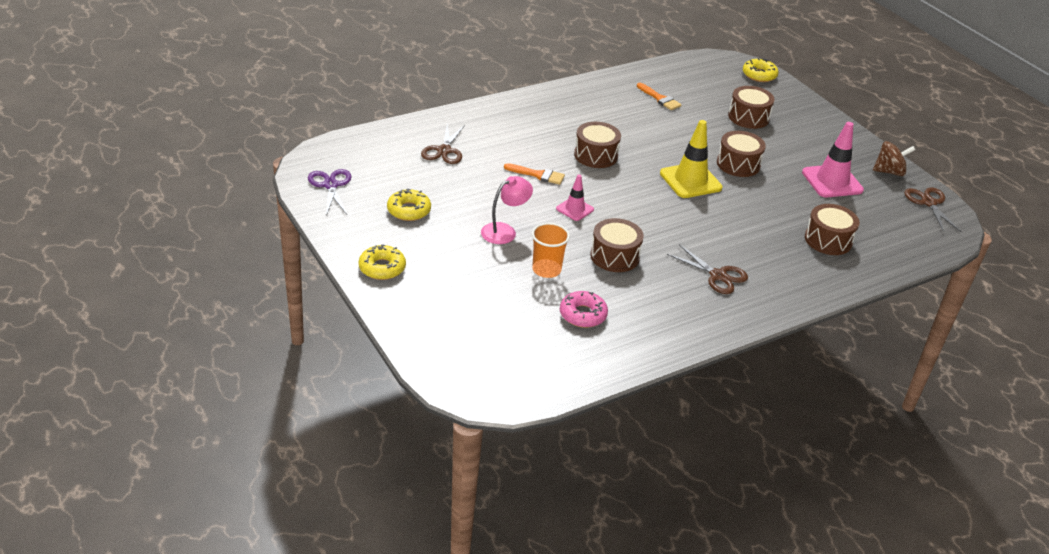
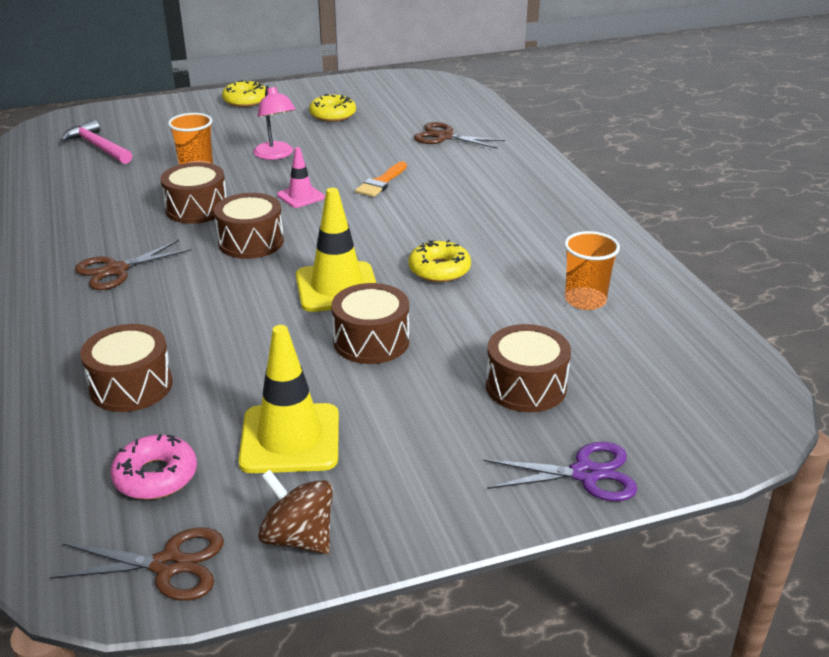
camera: 105 degrees right, 5 degrees down
(331, 185) = (388, 86): purple scissors -> purple scissors (585, 474)
(519, 342) = (98, 147): none -> pink hammer
(583, 315) = (111, 179): pink donut -> pink donut (156, 476)
(595, 155) = (419, 224): brown drum -> brown drum (251, 242)
(660, 99) = (585, 300): orange brush -> orange cup
(759, 75) = (705, 441): yellow donut -> yellow donut (439, 269)
(832, 181) = (290, 439): pink traffic cone -> yellow traffic cone
(889, 172) = (298, 538): brown spinning top -> brown spinning top turned 120 degrees clockwise

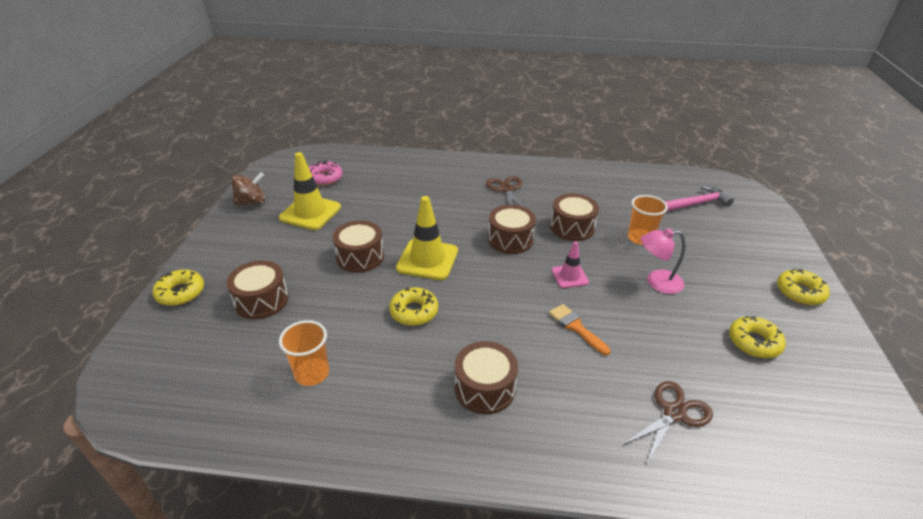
camera: 115 degrees right, 5 degrees up
(131, 386) = (392, 180): brown drum -> brown drum (485, 388)
(168, 565) = (274, 174): brown scissors -> none
(585, 474) = (180, 292): purple scissors -> yellow donut

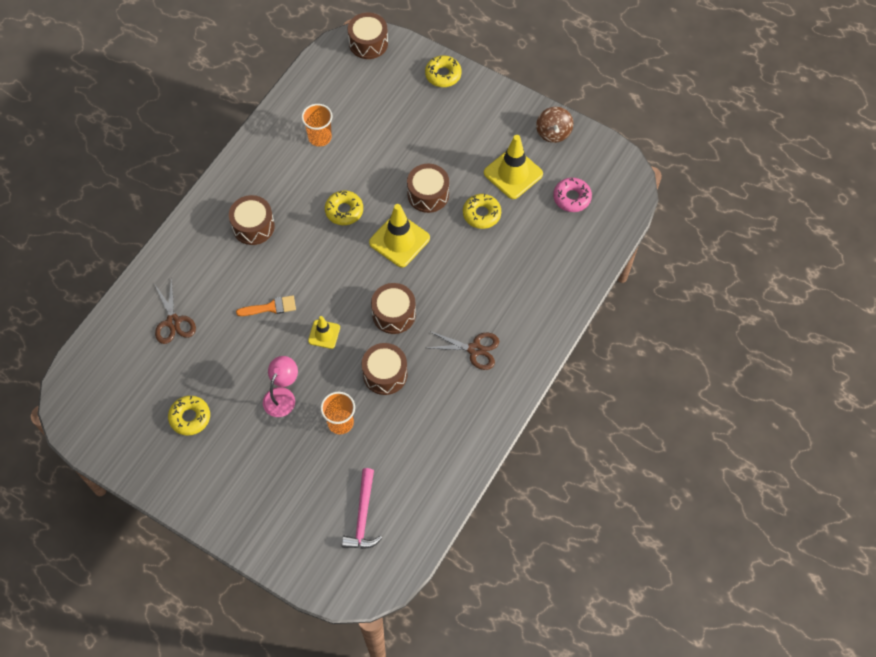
camera: 115 degrees right, 25 degrees up
(261, 300) = (408, 121): brown drum -> brown drum (368, 43)
(569, 276) = (324, 334): pink traffic cone -> yellow traffic cone
(800, 292) = (210, 499): yellow donut -> yellow donut (481, 214)

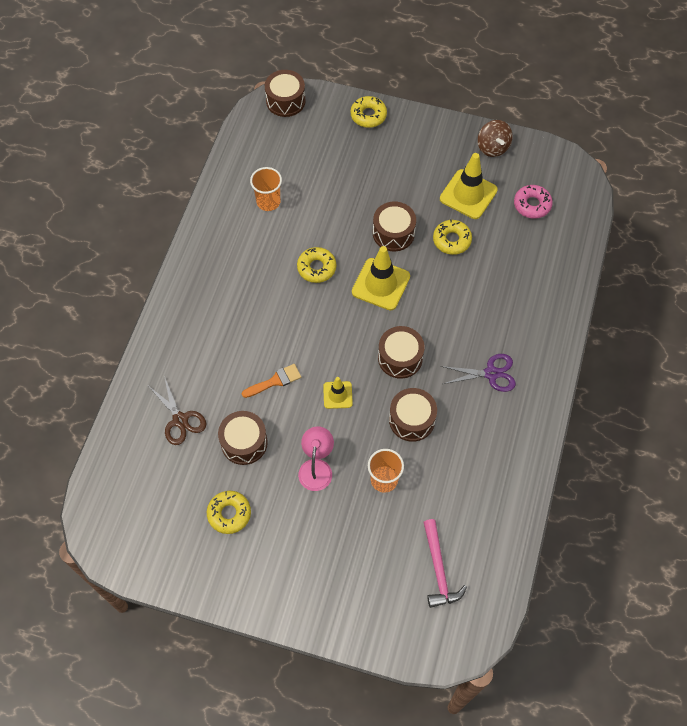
camera: 15 degrees left, 0 degrees up
(253, 226) = (230, 304): brown drum -> brown drum (244, 442)
(474, 349) = (491, 373): brown scissors -> purple scissors

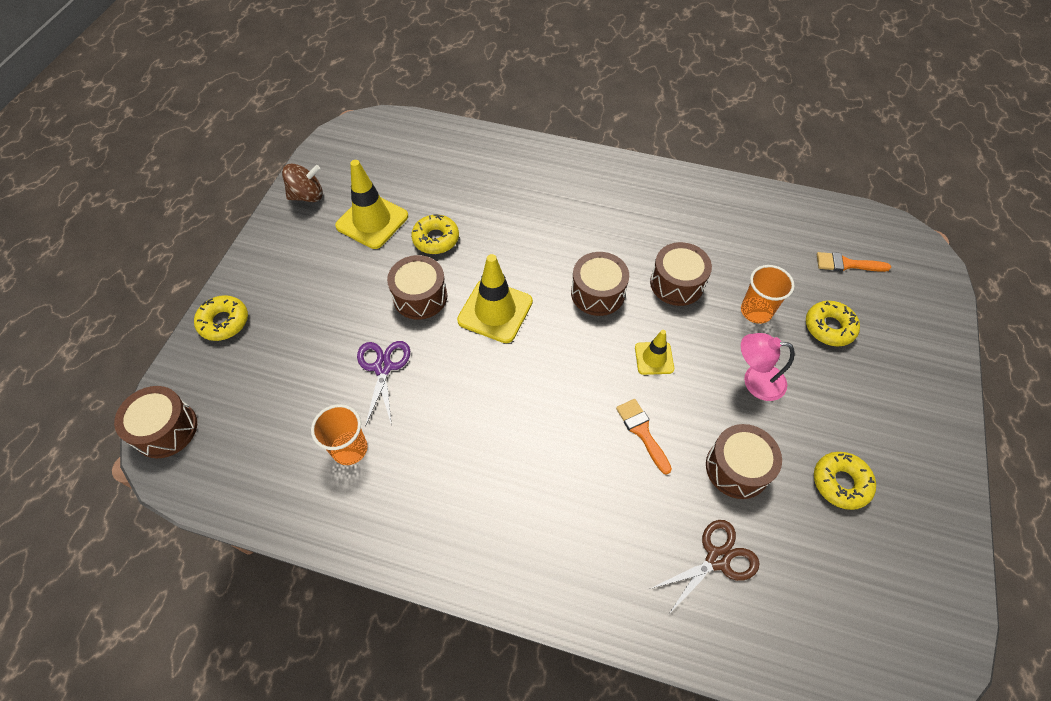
camera: 90 degrees left, 5 degrees down
(316, 268) = (467, 384): yellow donut -> yellow donut (829, 327)
(438, 570) = (846, 264): pink hammer -> orange brush
(491, 373) = (611, 211): purple scissors -> purple scissors (383, 367)
(532, 205) = (395, 166): pink donut -> none

